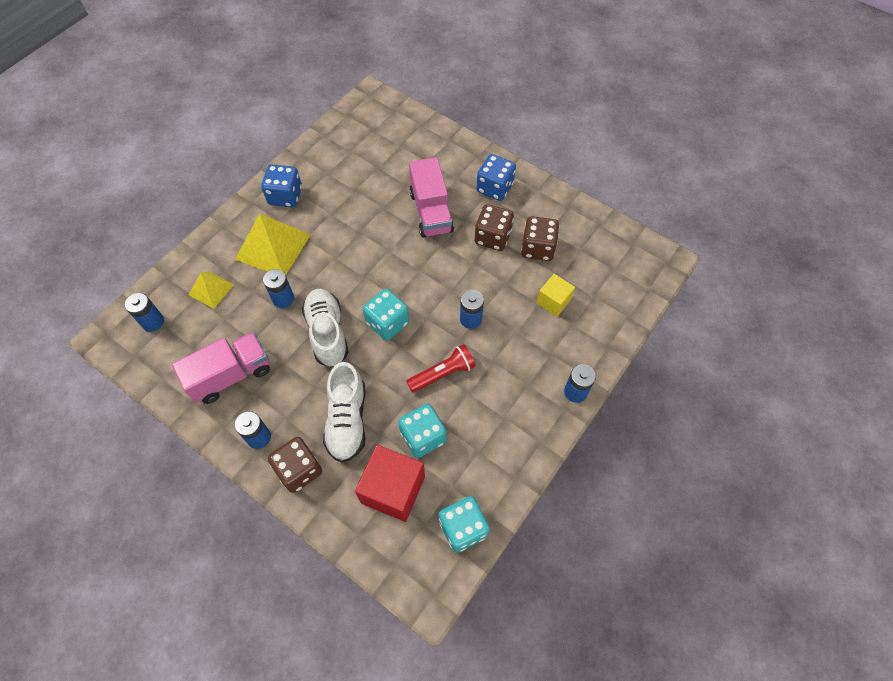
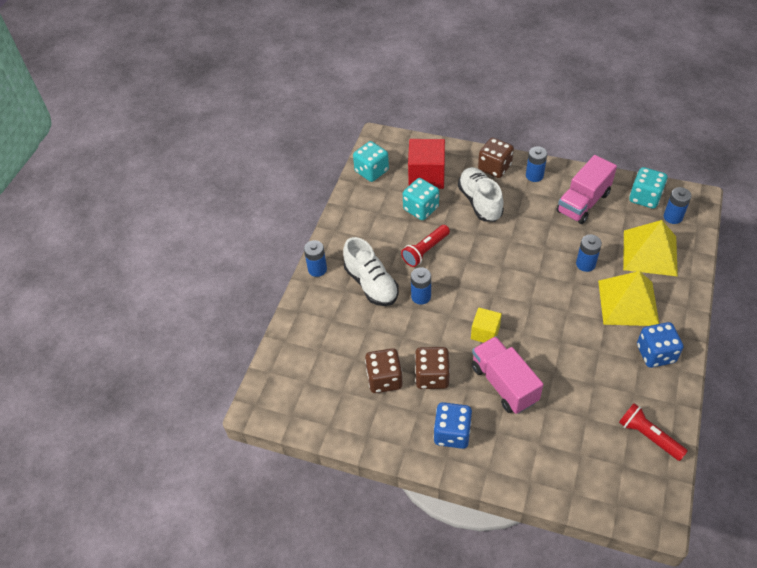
camera: 165 degrees right, 10 degrees down
(211, 289) = (650, 253): yellow pyramid -> yellow pyramid, size x1.78
(327, 333) = (532, 251): white shoe -> white shoe (371, 284)
(339, 141) = (648, 436): none -> red flashlight
(387, 323) = (488, 272): turquoise dice -> turquoise dice (645, 198)
(553, 301) = (354, 333): yellow cube -> yellow cube (485, 333)

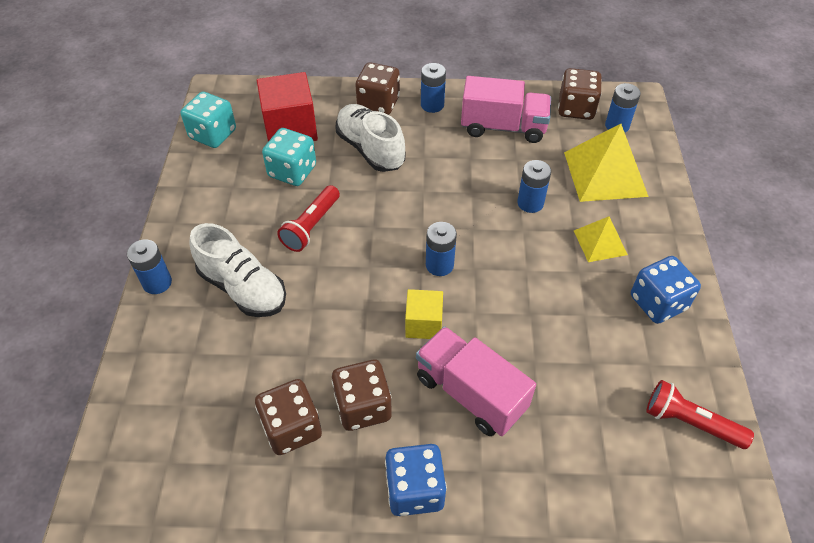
camera: 20 degrees left, 0 degrees up
(421, 296) = (319, 291): blue battery -> blue battery (439, 265)
(583, 202) = (503, 127): pink truck -> pink truck turned 105 degrees counterclockwise
(628, 303) = (600, 242): yellow pyramid -> yellow pyramid, size x0.56
(645, 198) = (576, 109): turquoise dice -> brown dice

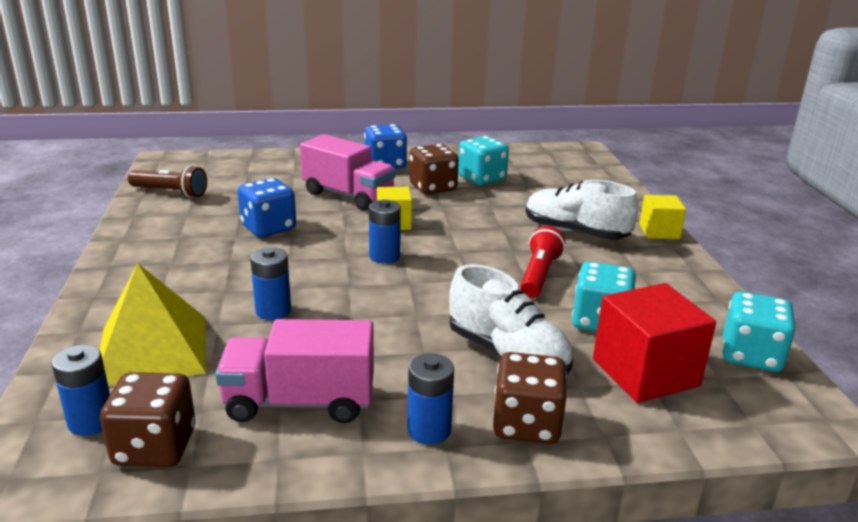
camera: 170 degrees right, 25 degrees down
(157, 283) = (659, 231): blue battery -> yellow cube
(292, 428) = (482, 178): brown dice -> turquoise dice
(600, 242) = (195, 282): yellow pyramid -> none
(658, 303) = (155, 245): blue dice -> blue dice (268, 228)
(690, 422) = (170, 192): red flashlight -> brown flashlight

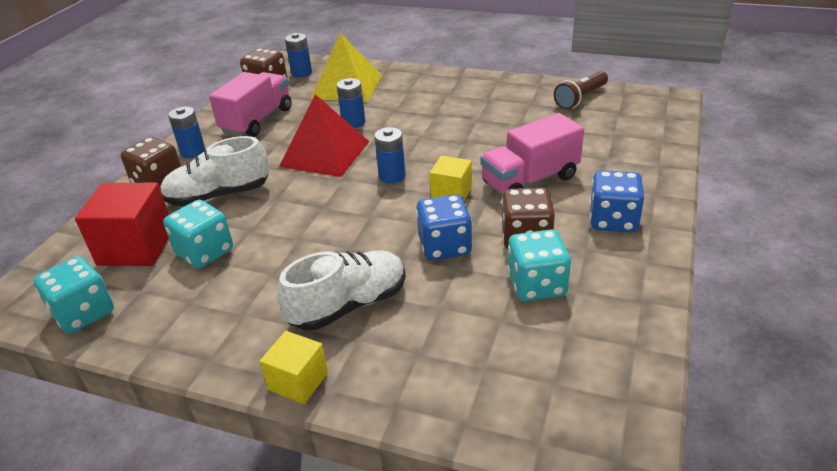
camera: 120 degrees right, 10 degrees up
(268, 228) = (482, 133): blue dice -> blue dice (445, 246)
(364, 309) = (325, 153): none -> red pyramid
(539, 275) = (294, 246): red flashlight -> none

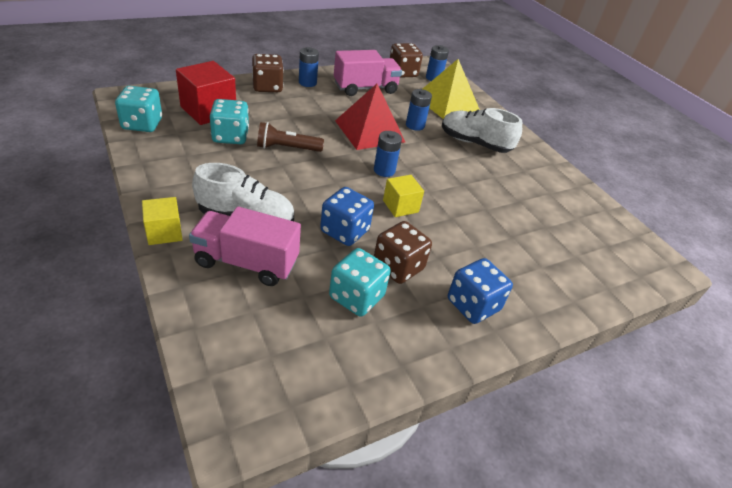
camera: 35 degrees right, 5 degrees up
(218, 196) = (282, 114): white shoe -> white shoe (474, 143)
(530, 180) = (462, 237): pink truck -> pink truck (246, 262)
(580, 98) = (594, 216): brown flashlight -> brown flashlight (287, 148)

